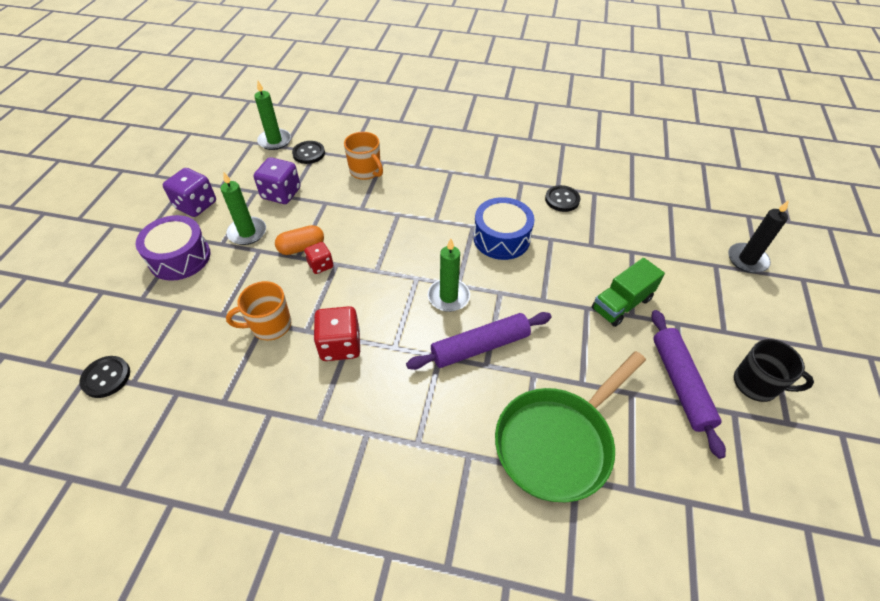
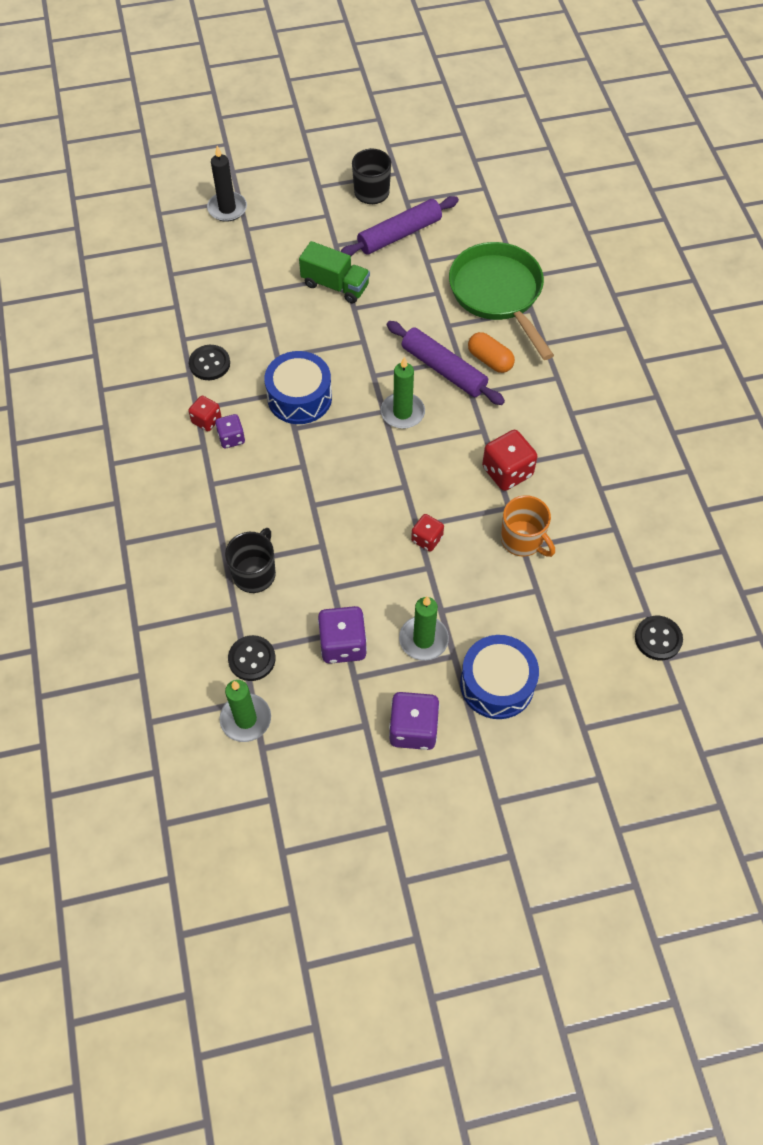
camera: 115 degrees left, 10 degrees up
(180, 257) = (497, 684): purple drum -> blue drum
(301, 248) = (414, 570): orange capsule -> orange capsule (490, 360)
(366, 171) = (255, 573): orange mug -> black mug
(484, 191) = (231, 438): none -> purple dice
(507, 184) = (206, 420): none -> red dice
(558, 442) = (498, 294): green pan -> green pan turned 135 degrees counterclockwise

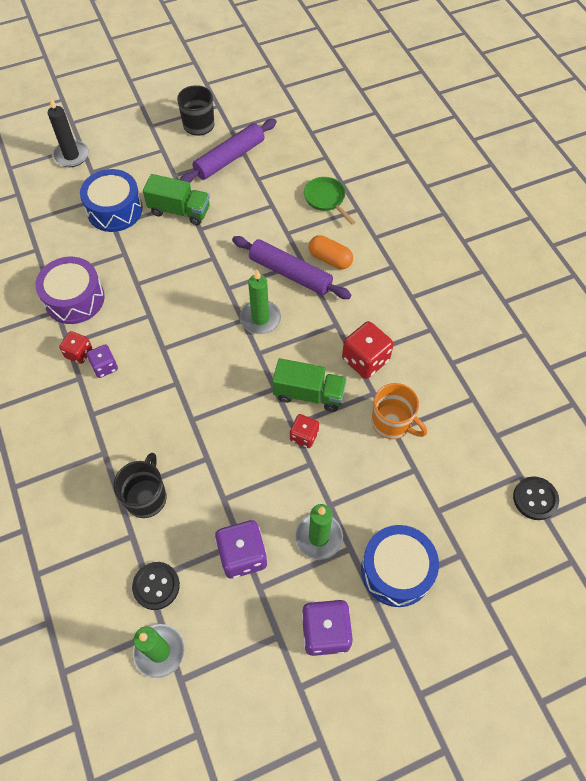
camera: 10 degrees left, 0 degrees up
(209, 364) = (74, 299): black button -> purple drum
(299, 397) = (163, 318): blue drum -> blue drum (114, 210)
(440, 497) = (309, 394): none -> green truck
(498, 294) = (326, 199): green pan -> green pan, size x0.49

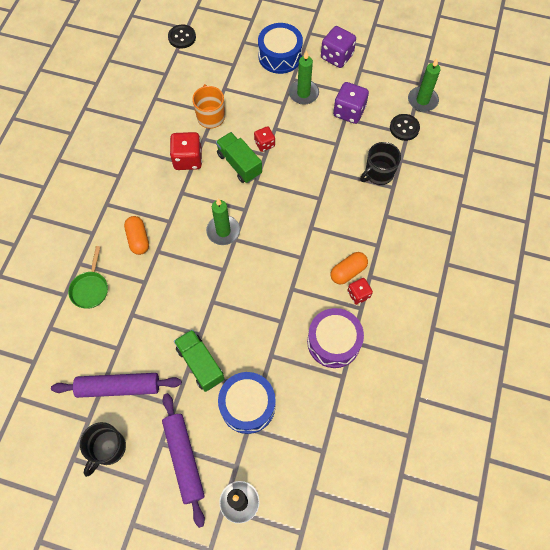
camera: 140 degrees left, 5 degrees up
(105, 367) = (348, 271): purple dice -> orange capsule
(290, 273) = (174, 248): purple rolling pin -> purple rolling pin (184, 459)

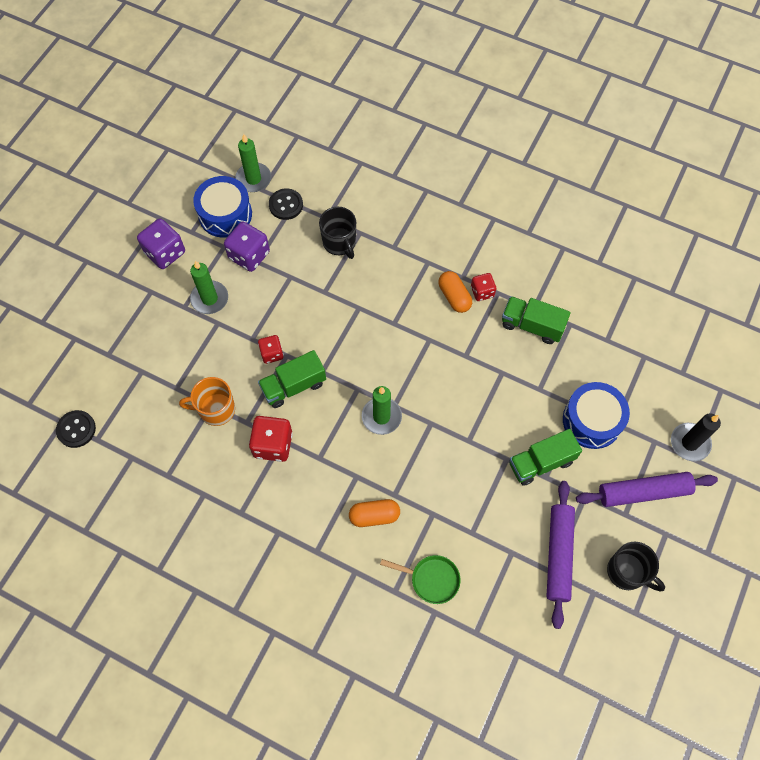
camera: 80 degrees left, 0 degrees up
(280, 56) = (144, 315): blue drum -> blue drum (225, 214)
(333, 342) = (532, 326): purple drum -> green truck

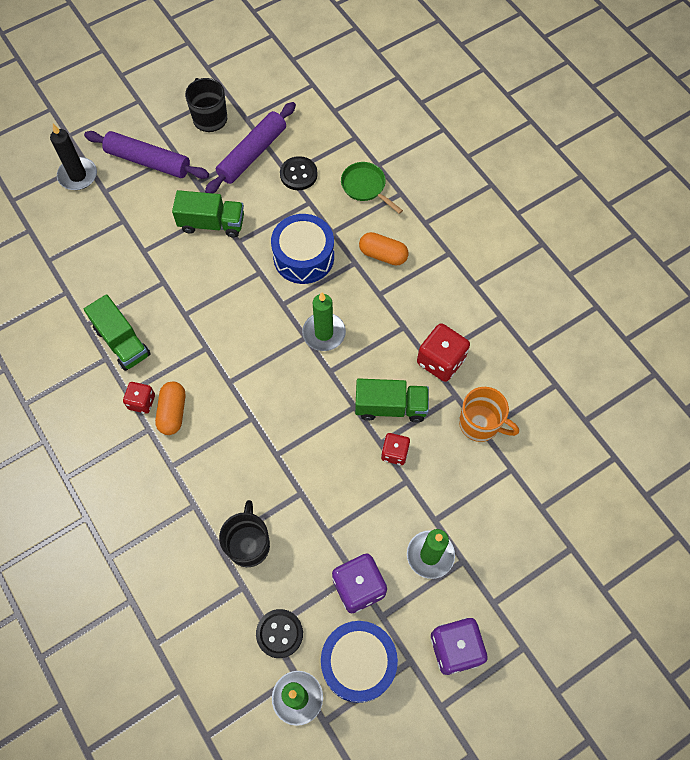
camera: 150 degrees left, 0 degrees up
(76, 429) = (633, 479): black button -> black button (298, 174)
(592, 420) = (141, 233): blue drum -> blue drum (303, 257)

